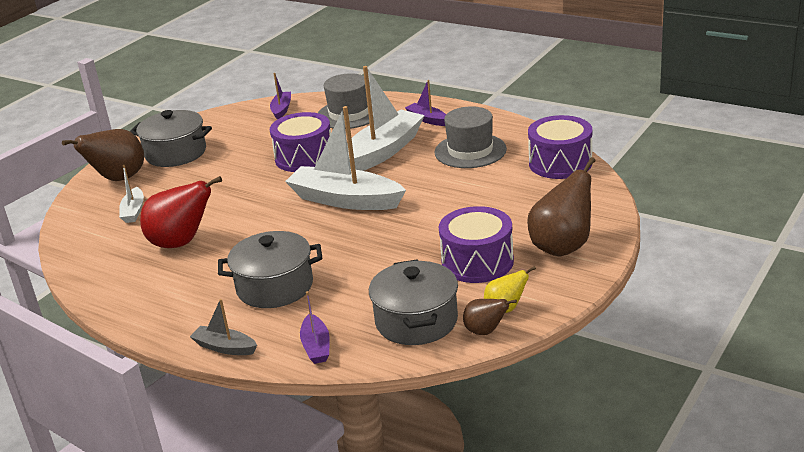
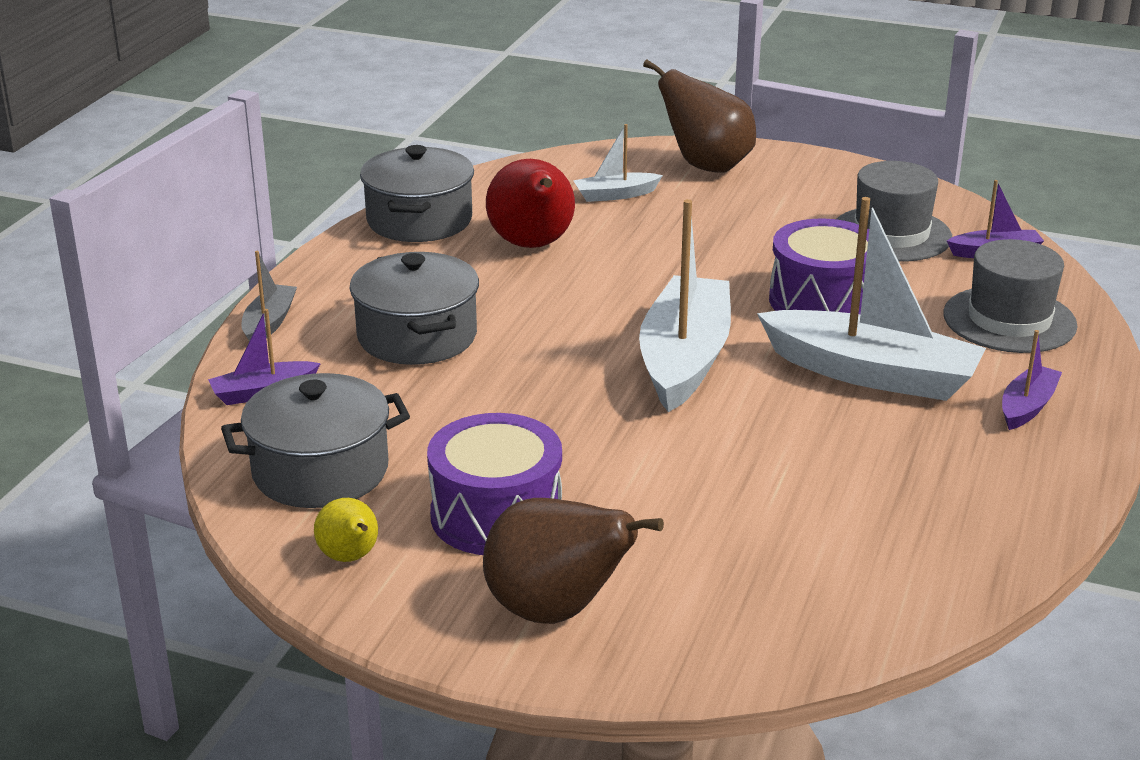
camera: 75 degrees right, 0 degrees up
(176, 153) = (799, 192): grey pot -> grey pot (419, 220)
(470, 151) = (910, 470): grey hat -> grey hat (891, 234)
(485, 331) = (286, 542): brown pear -> none
(560, 163) = (896, 591): purple drum -> none

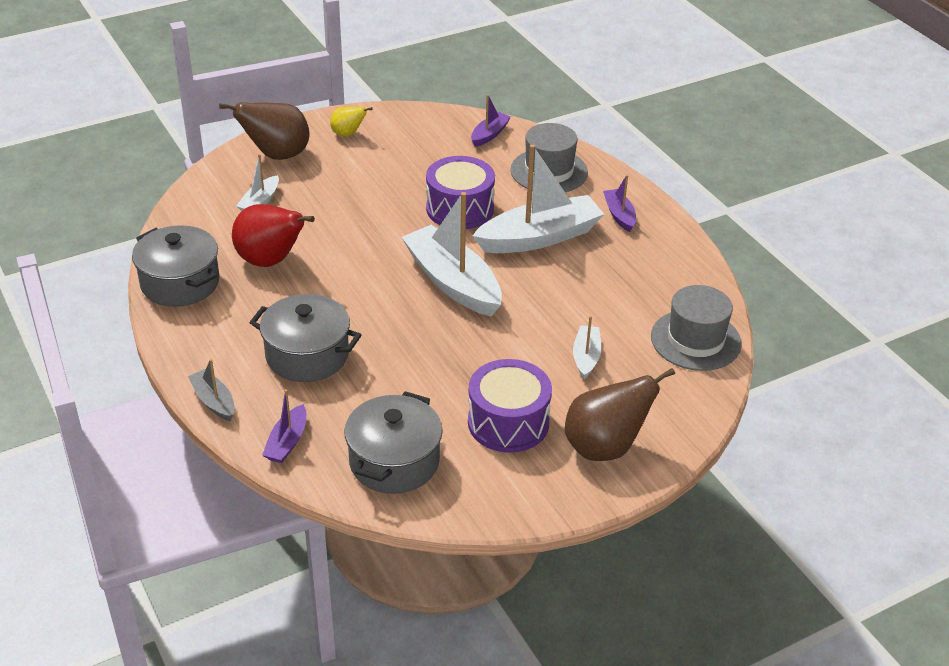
camera: 50 degrees left, 10 degrees up
(350, 557) = (485, 492): yellow pear -> yellow pear (348, 134)
(706, 514) = (586, 357): none -> white boat
(891, 234) = (430, 149): grey hat -> grey hat (695, 340)

